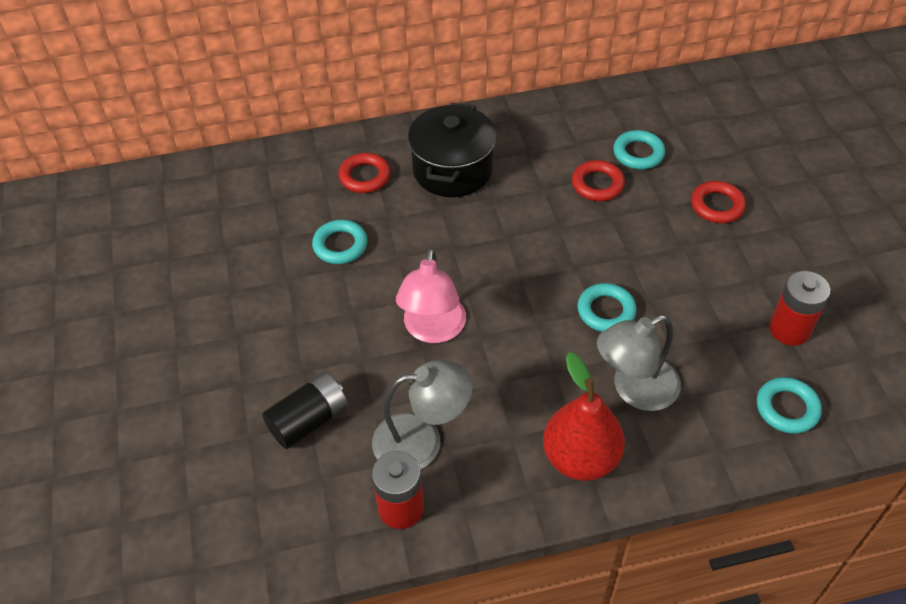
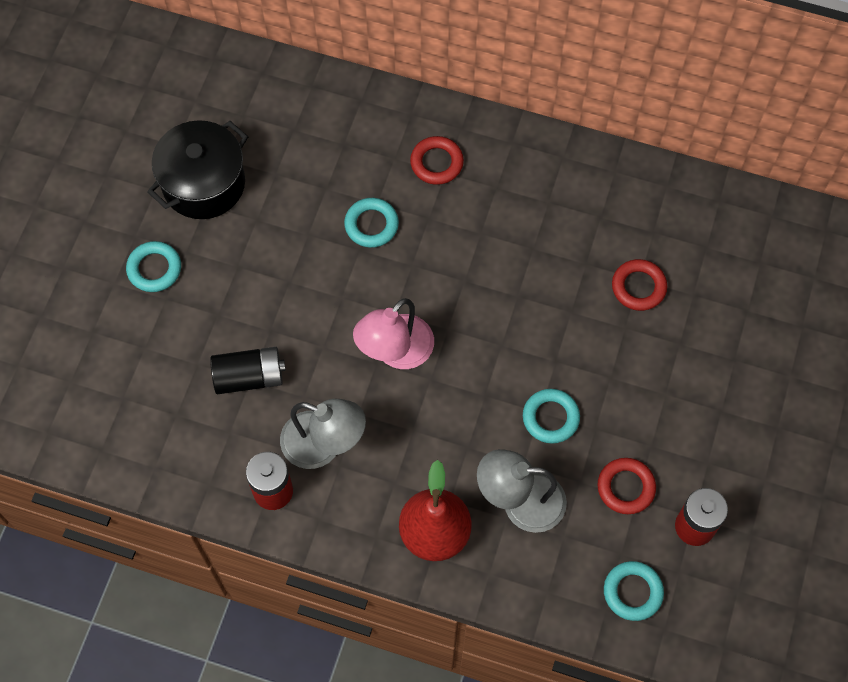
camera: 30 degrees right, 15 degrees up
(452, 170) = (519, 198): black pot -> black pot (204, 184)
(638, 153) = (702, 274): turquoise ring -> turquoise ring (154, 269)
(717, 205) = (731, 371): red ring -> red ring (625, 487)

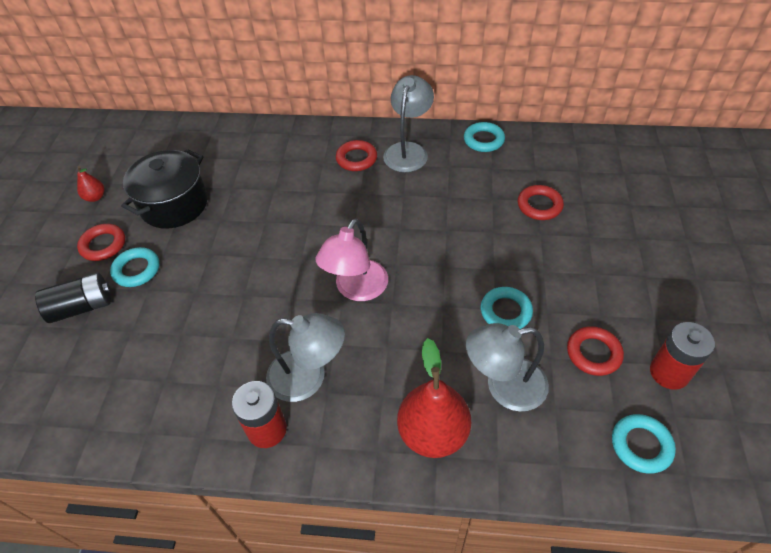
camera: 10 degrees left, 15 degrees down
(110, 150) = (95, 197): none -> red pear
(118, 225) = (103, 245): none -> red ring
(249, 377) = (230, 335): black battery -> black battery (82, 307)
(371, 225) = (315, 206): turquoise ring -> turquoise ring (483, 140)
(504, 165) = (408, 150): none -> grey lamp

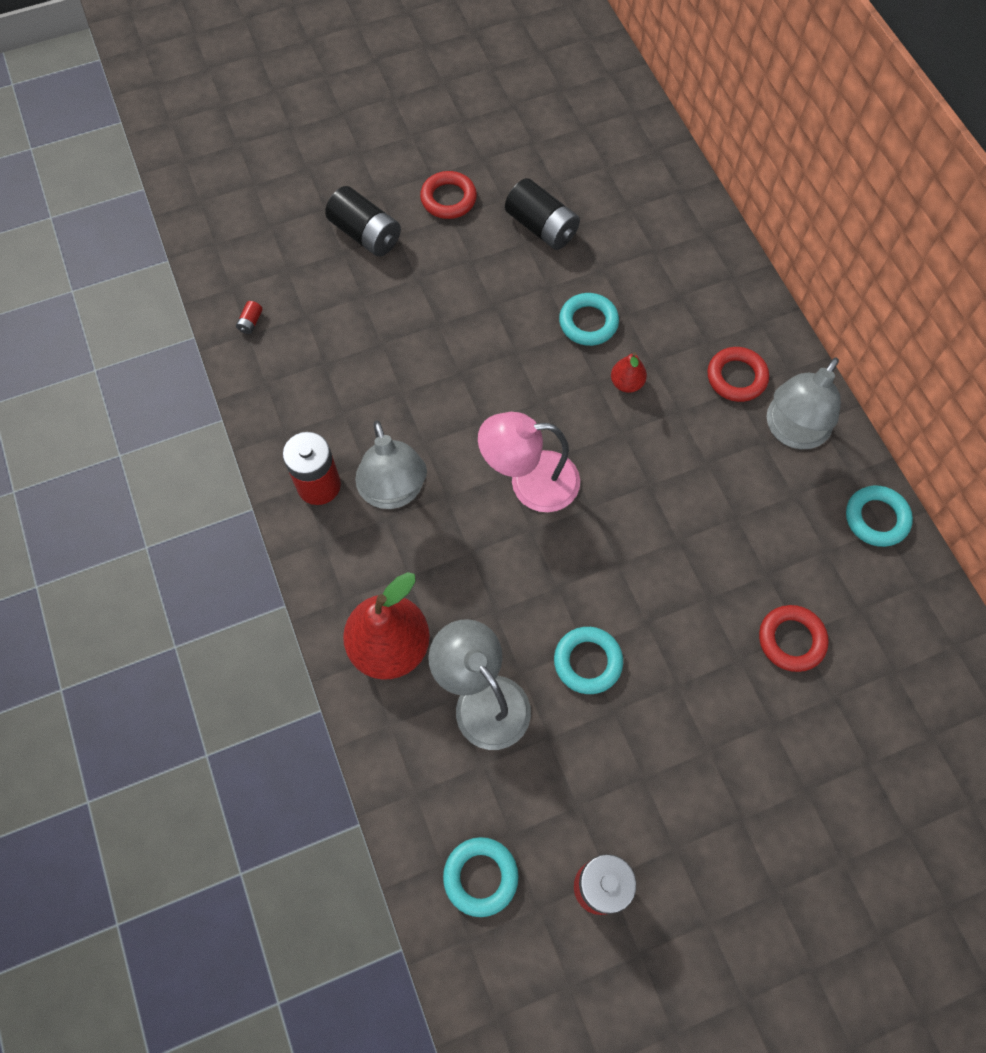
camera: 60 degrees right, 15 degrees up
(82, 422) = (251, 322): none -> red battery
(95, 197) = (506, 145): red pear -> red pear (626, 383)
(136, 270) = (435, 251): turquoise ring -> turquoise ring (588, 322)
(174, 204) = (541, 227): black pot -> black battery
(408, 150) = (791, 431): grey lamp -> grey lamp turned 135 degrees clockwise
(593, 353) = (580, 786): red ring -> none

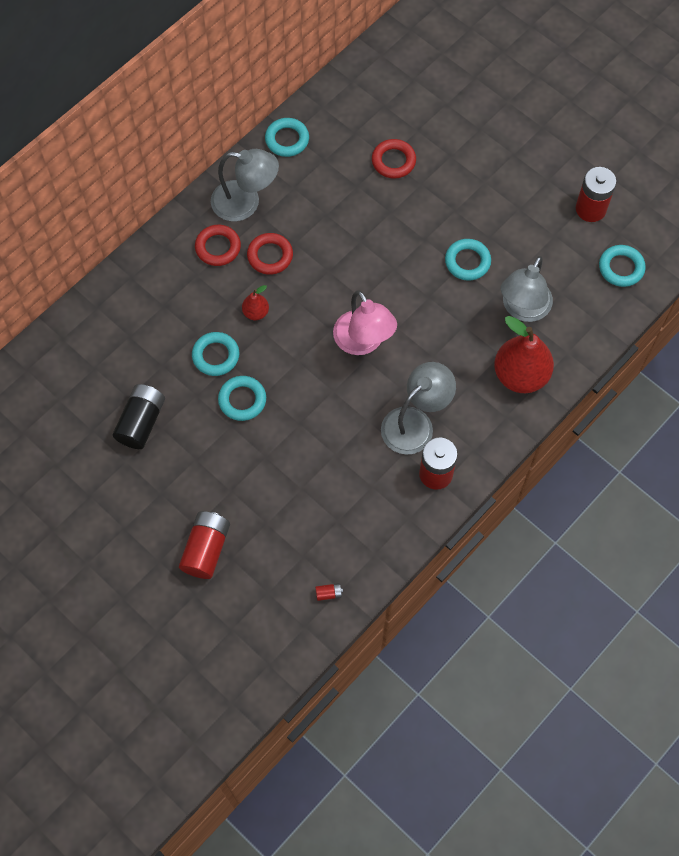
camera: 115 degrees left, 0 degrees up
(366, 234) = (206, 549): black battery -> red battery
(448, 199) = (142, 503): red ring -> red ring (270, 256)
(519, 328) = (242, 400): none -> turquoise ring

